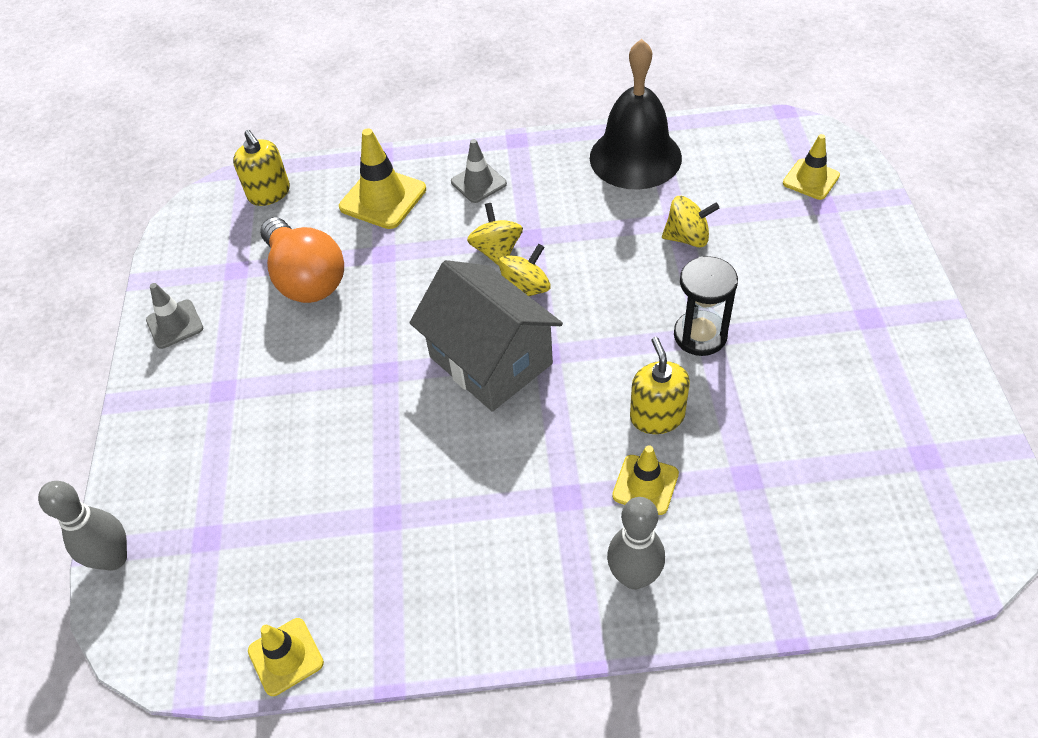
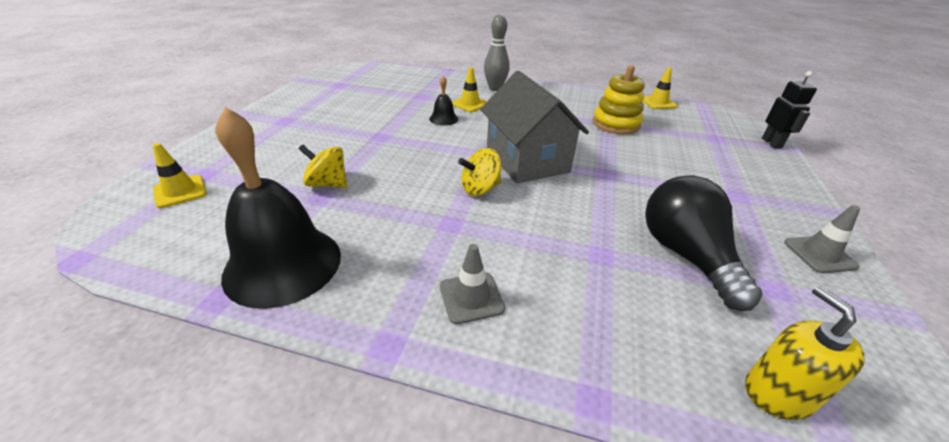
camera: 165 degrees left, 15 degrees down
(114, 558) = (771, 143): grey bowling pin -> black robot
(306, 278) = (686, 256): orange light bulb -> black light bulb
(374, 518) = (616, 124): none -> yellow stacking toy
(383, 198) = (597, 320): yellow traffic cone -> none
(497, 251) = (488, 222): yellow spinning top -> none
(657, 416) = (443, 119): yellow soap dispenser -> black bell
(700, 335) = (385, 138): black hourglass -> none

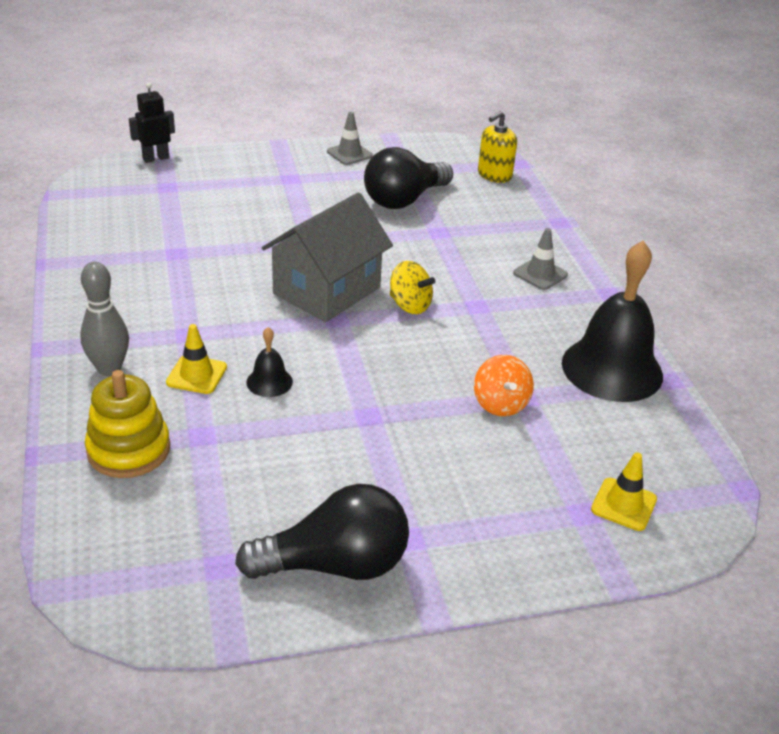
camera: 120 degrees left, 0 degrees up
(301, 102) = (335, 565): none -> black light bulb
(328, 184) = (500, 404): yellow spinning top -> orange spinning top
(616, 124) = (176, 247): yellow stacking toy -> yellow stacking toy (129, 450)
(658, 102) = (74, 223): yellow traffic cone -> none

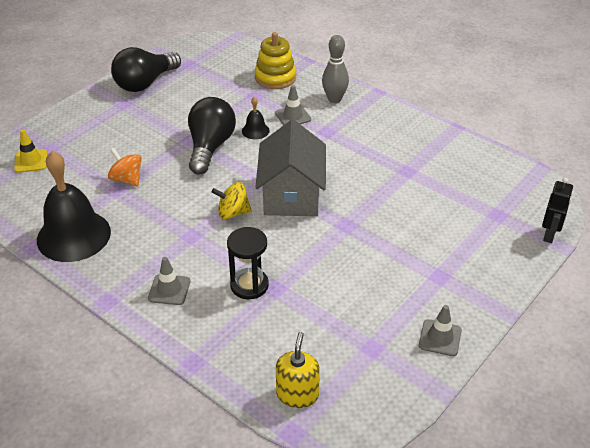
camera: 145 degrees right, 5 degrees up
(196, 375) = (293, 116): yellow traffic cone -> grey traffic cone
(404, 200) = (335, 307): black light bulb -> black light bulb (210, 147)
(460, 244) = (249, 285): none -> black hourglass

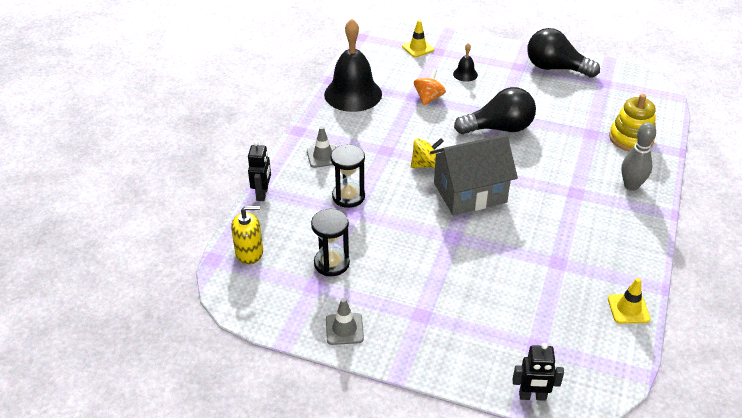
camera: 70 degrees right, 0 degrees up
(203, 360) = (262, 194): none -> black robot
(233, 212) = (426, 164): yellow spinning top -> yellow spinning top turned 90 degrees clockwise
(255, 130) = (541, 148): black bell -> black bell (465, 74)
(293, 116) = (581, 165): grey traffic cone -> none
(345, 325) = (331, 263): none -> black hourglass
(473, 151) = (628, 309): none -> yellow traffic cone

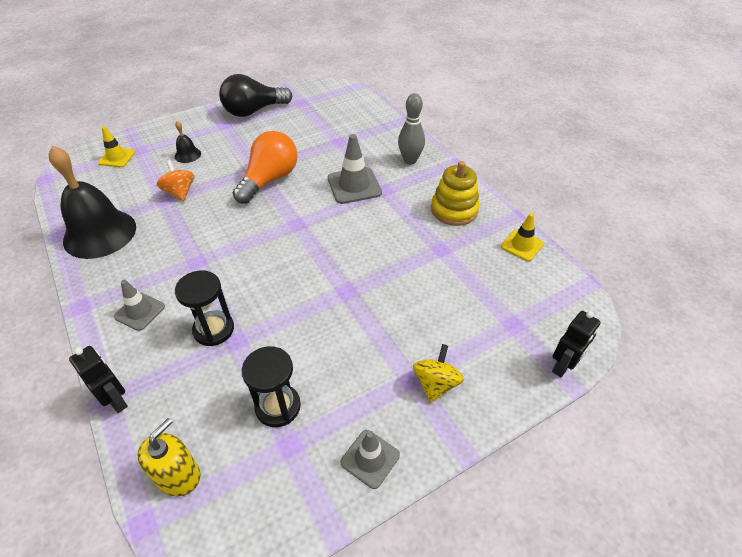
camera: 50 degrees left, 5 degrees up
(426, 164) = (248, 248): yellow spinning top -> yellow spinning top (435, 384)
(470, 192) = (313, 245): grey house -> none
(499, 128) = (269, 180): black light bulb -> orange light bulb
(556, 174) = (354, 185): none -> grey traffic cone
(631, 138) = (367, 129): yellow stacking toy -> yellow stacking toy (454, 210)

